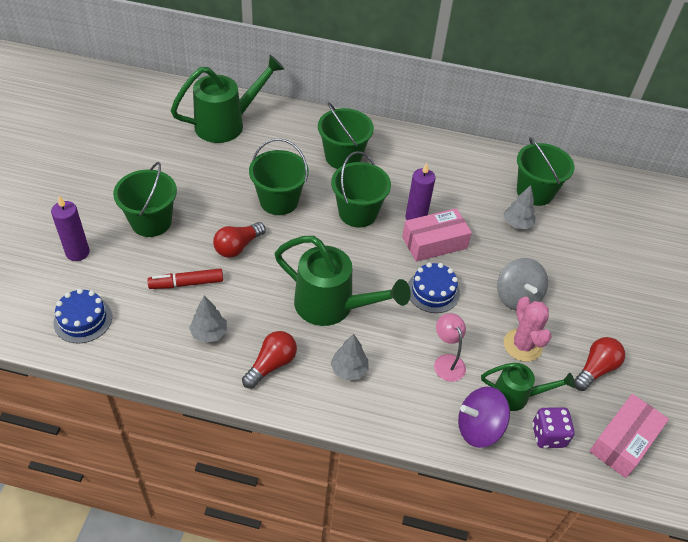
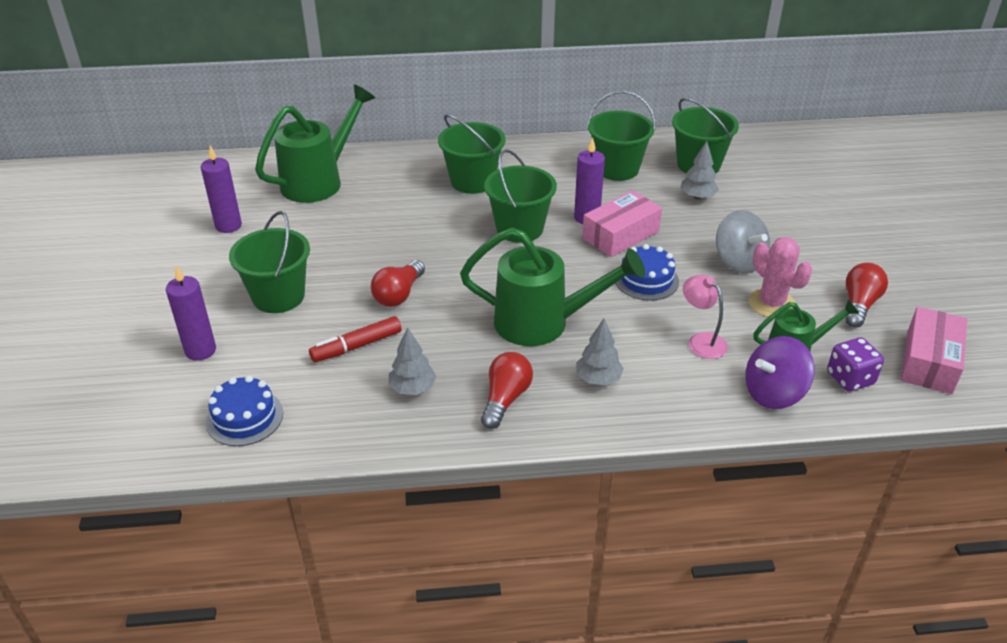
camera: 15 degrees left, 10 degrees down
(143, 147) = (228, 226): none -> purple candle
(279, 201) = (422, 239): green bucket -> green bucket (617, 169)

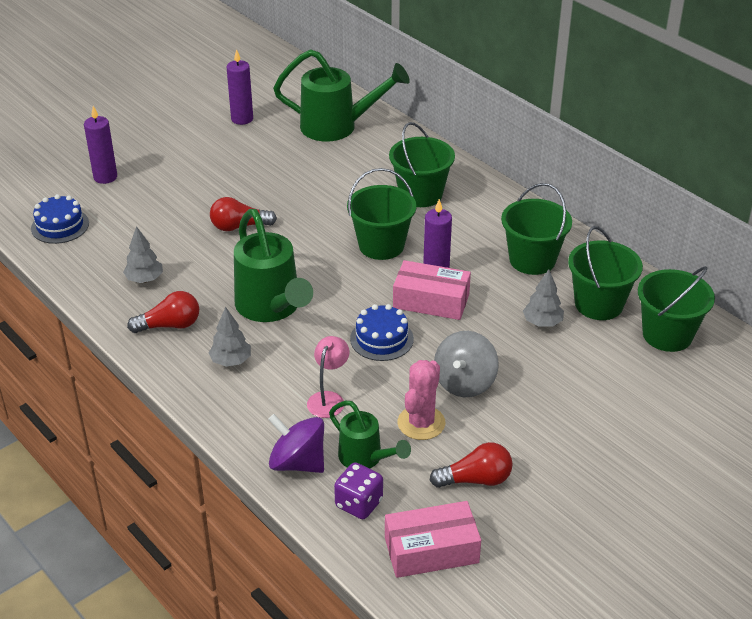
camera: 55 degrees right, 0 degrees up
(278, 296) = (187, 178): green bucket -> green bucket (667, 335)
(357, 346) = (166, 235): red marker -> none

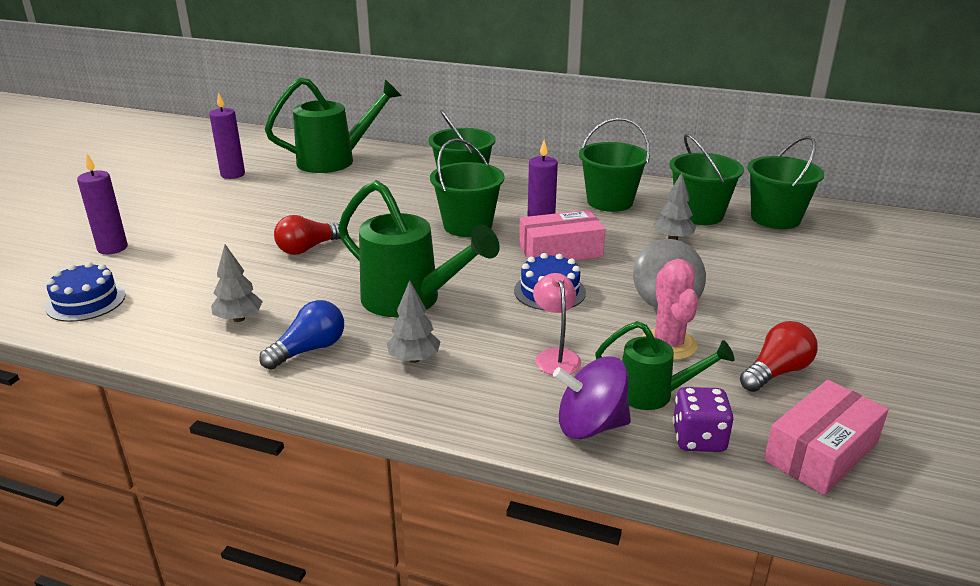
camera: 30 degrees left, 10 degrees down
(170, 325) = (309, 350): red light bulb -> blue light bulb

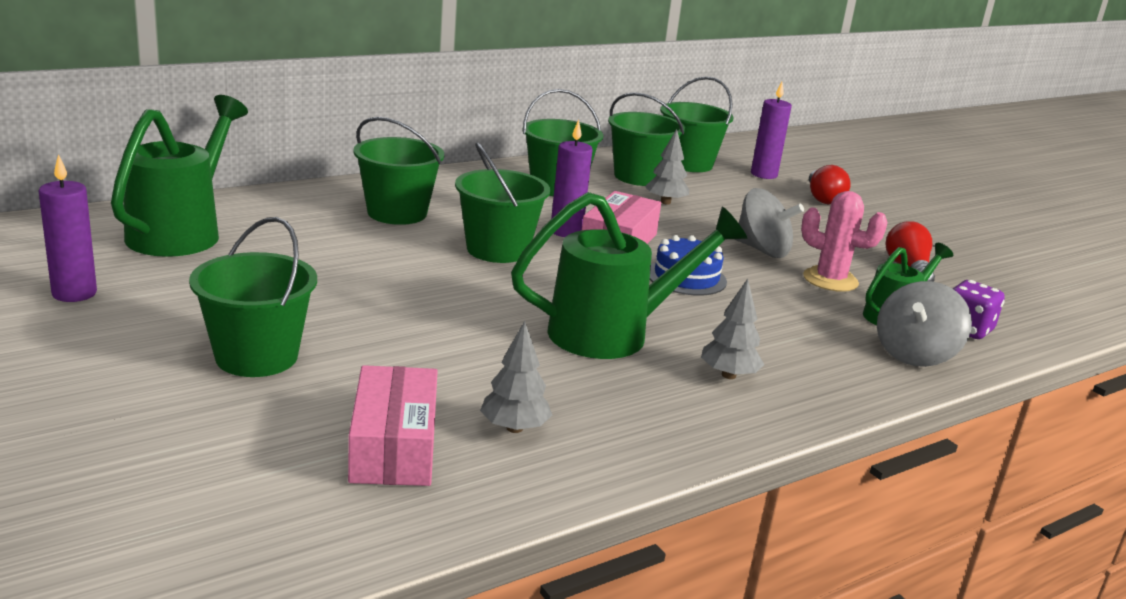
camera: 55 degrees left, 5 degrees down
(86, 301) = (291, 514): blue cake -> none
(112, 248) = (145, 445): purple candle -> purple candle (764, 174)
(227, 231) = (256, 356): none -> green bucket
(308, 248) = (402, 333): red light bulb -> red light bulb (823, 198)
(309, 350) = (643, 415): blue light bulb -> none
(555, 356) = (798, 322): pink lamp -> none
(590, 426) = (914, 354): purple spinning top -> grey spinning top
(821, 452) = (1014, 304): pink box -> pink box (394, 446)

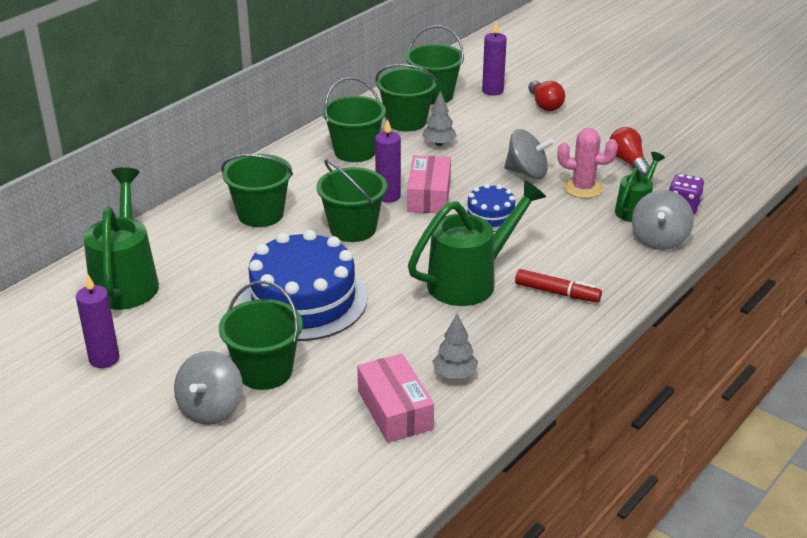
camera: 15 degrees left, 10 degrees up
(147, 377) = (211, 409): none -> grey spinning top
(375, 299) = (303, 300): none -> blue cake
(728, 375) = (557, 293): grey tree -> red marker

